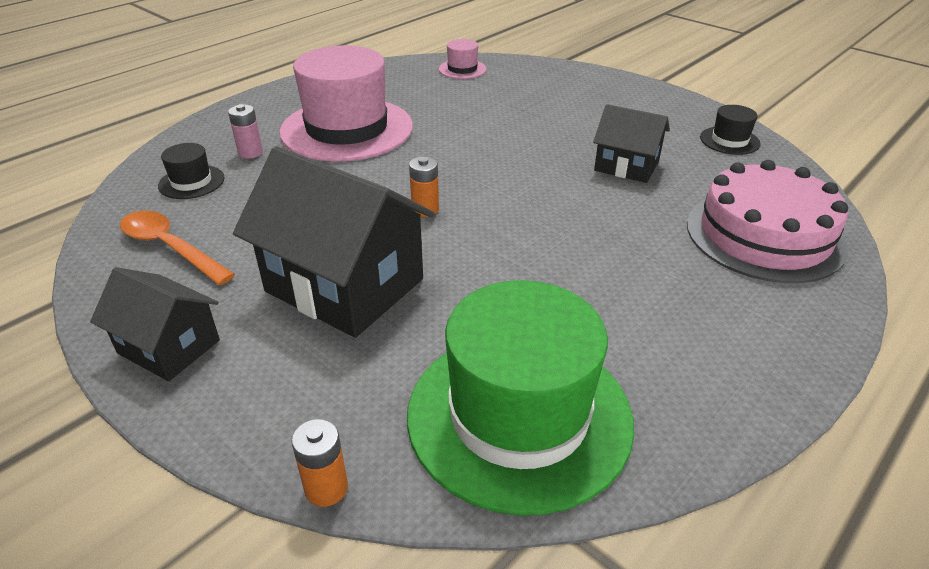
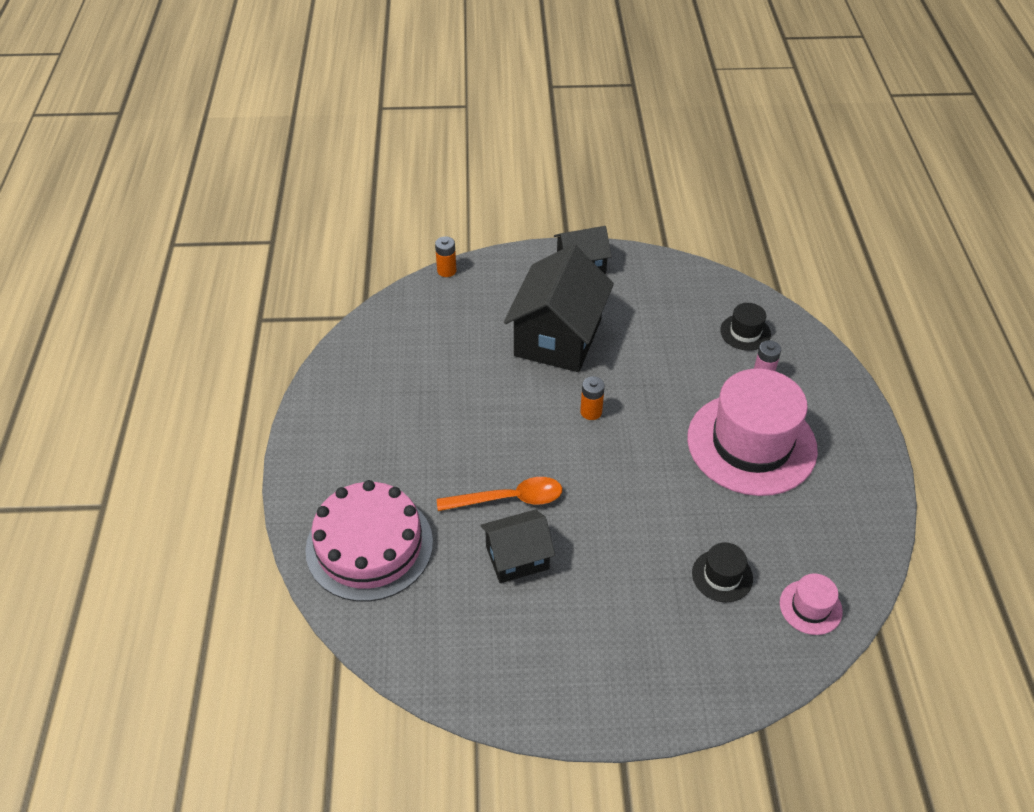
camera: 135 degrees right, 10 degrees up
(170, 247) = (670, 296): orange spoon -> orange spoon (509, 499)
(344, 285) = (557, 337): black house -> black house turned 60 degrees counterclockwise
(519, 416) = (406, 337): green hat -> none
(729, 140) = (468, 668): black hat -> black hat (722, 576)

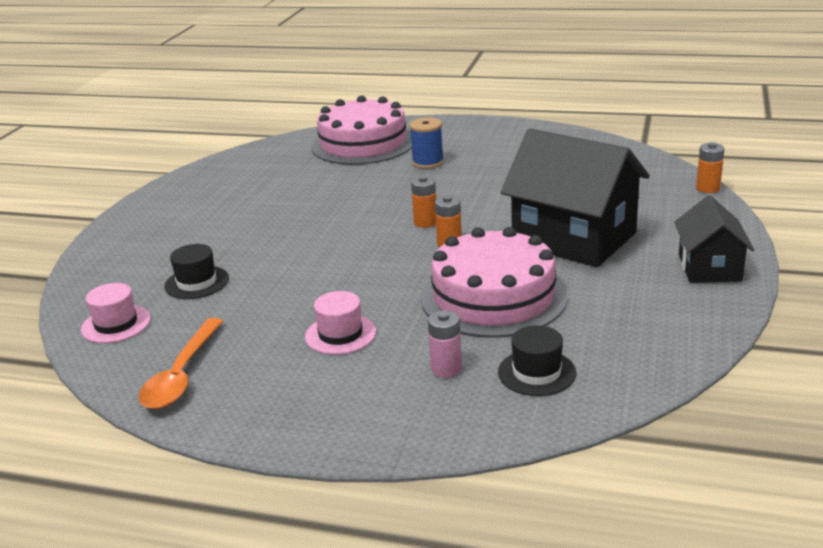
camera: 110 degrees right, 20 degrees down
(418, 469) = (427, 162): none -> blue spool
(509, 499) = (367, 195): orange spoon -> orange spoon (182, 374)
(517, 557) = (304, 194): black house -> none
(556, 437) = (425, 222): none -> orange battery
(664, 369) = (493, 297): none -> pink cake
(751, 444) = (340, 334): pink hat -> pink hat, size x0.43

